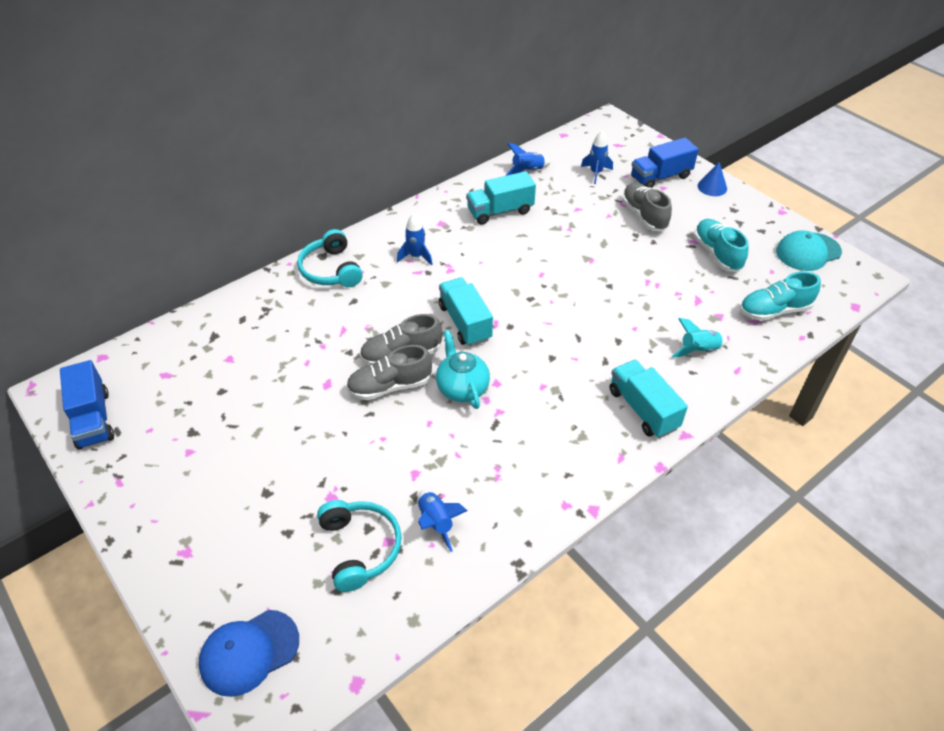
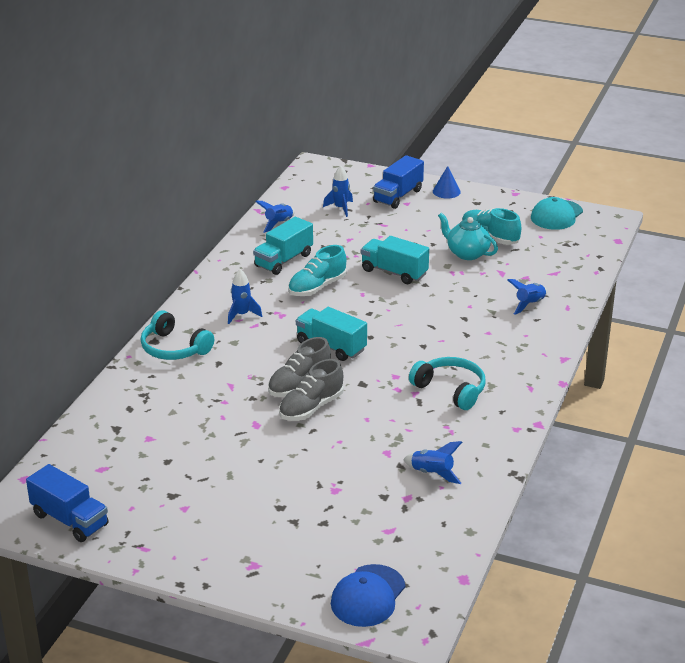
camera: 30 degrees left, 15 degrees down
(360, 548) = (390, 509): turquoise headphones -> turquoise headphones (451, 389)
(462, 388) = (371, 388): turquoise teapot -> turquoise teapot (467, 253)
(643, 409) = (521, 354): turquoise truck -> turquoise truck (394, 272)
(644, 216) = (409, 228): grey shoe -> none
(698, 350) = (529, 304): turquoise rocket -> blue rocket
(774, 310) = (563, 261): turquoise shoe -> turquoise shoe (317, 287)

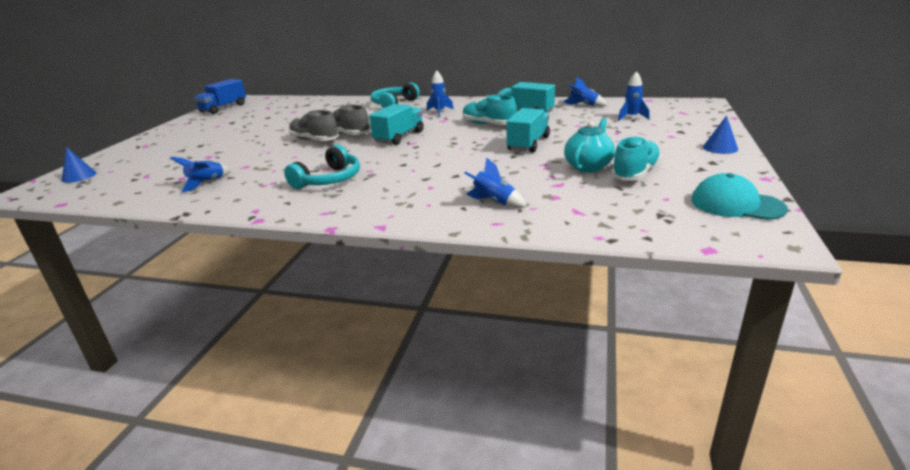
camera: 85 degrees right, 5 degrees down
(368, 596) = (79, 176): blue cap -> blue cone
(398, 196) = (682, 132): blue truck -> none

